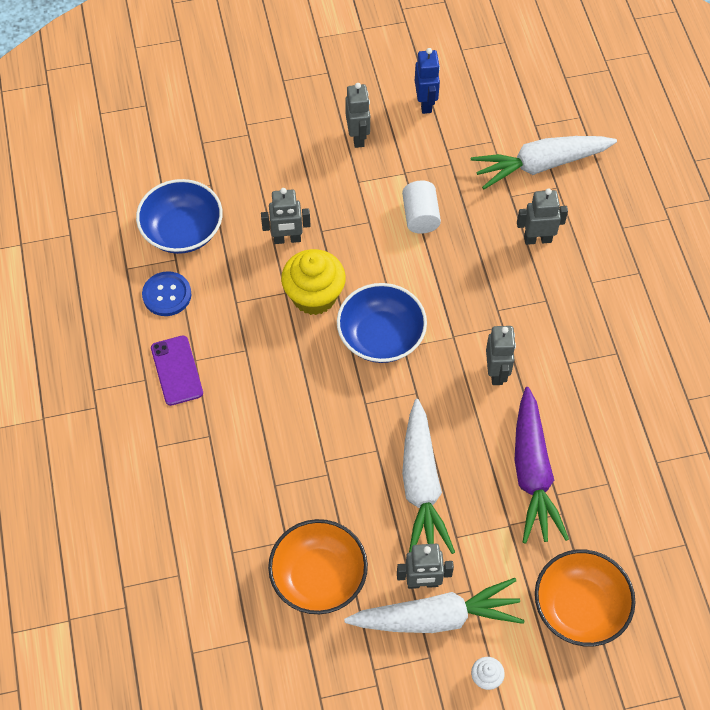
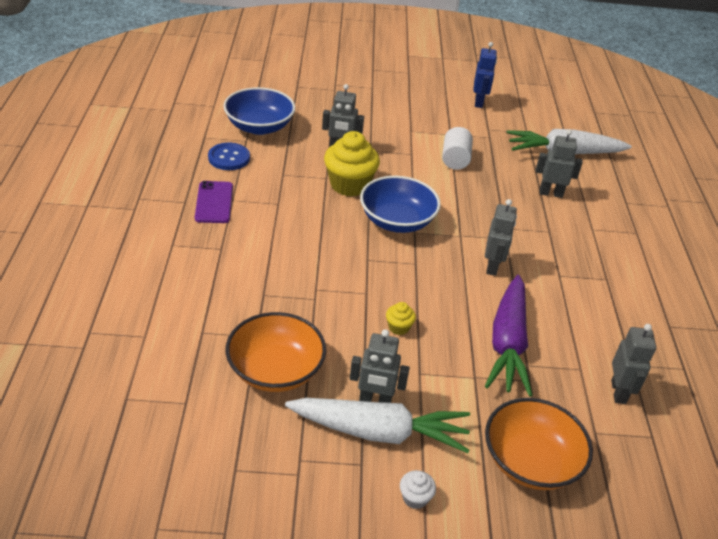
camera: 10 degrees right, 20 degrees down
(358, 137) = (419, 108): grey robot -> grey robot (619, 392)
(421, 486) = (398, 327): white carrot -> yellow cupcake

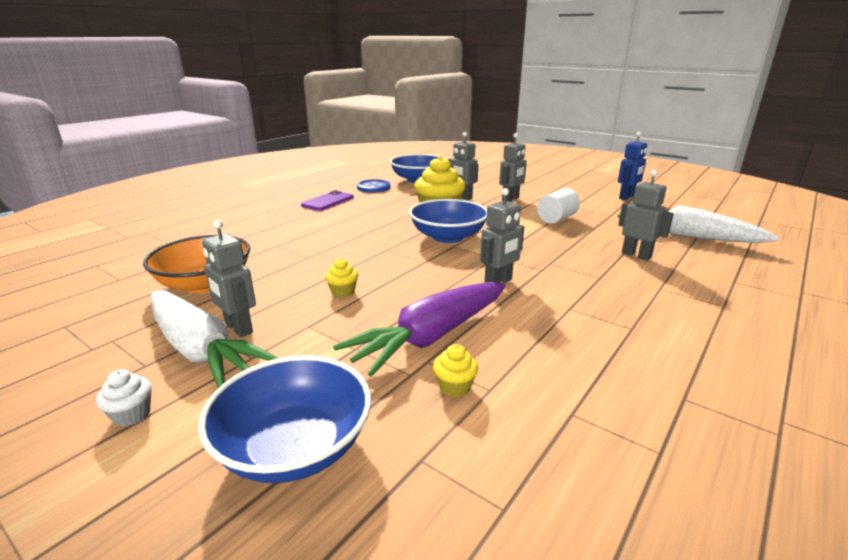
camera: 40 degrees right, 15 degrees down
(530, 461) = (294, 447): orange bowl -> blue bowl
(562, 377) = (454, 387): none -> yellow cupcake
(619, 392) = (514, 433): grey robot -> grey robot (510, 199)

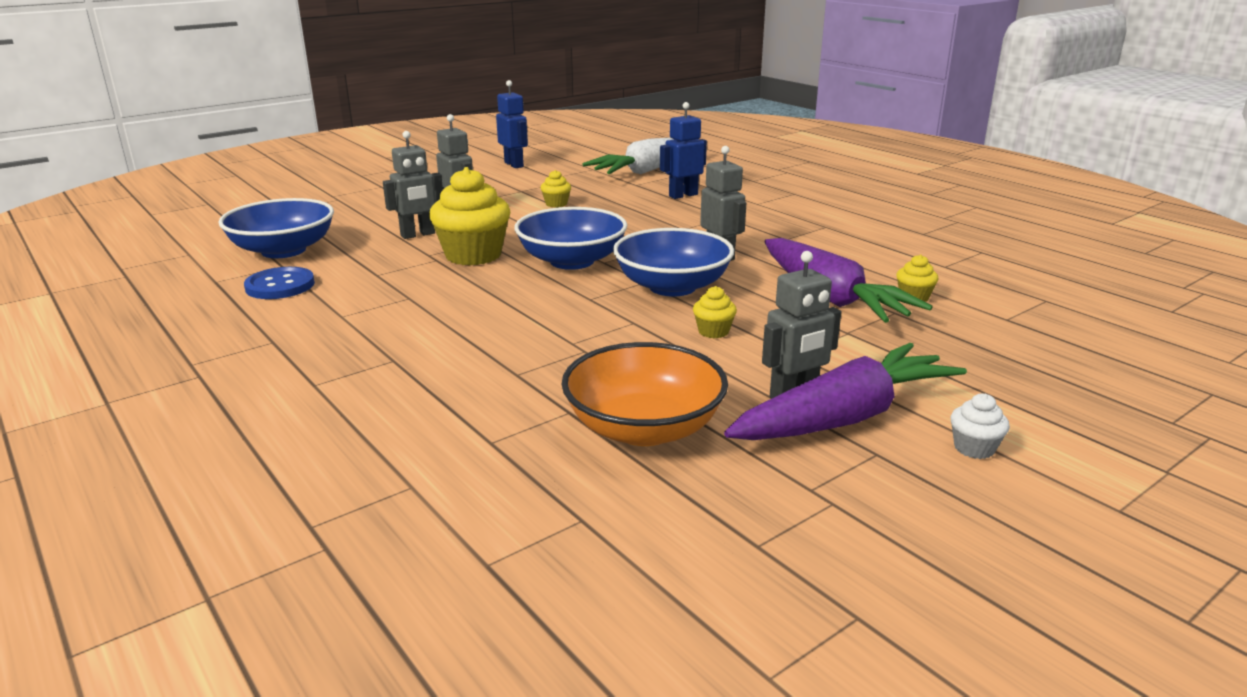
camera: 75 degrees left, 0 degrees up
(201, 350) = (845, 417): white carrot -> purple carrot
(294, 447) = (1004, 363): blue bowl -> blue bowl (672, 287)
(328, 201) = (318, 326): purple phone -> none
(556, 219) = (556, 204): white cylinder -> yellow cupcake
(636, 255) = (683, 195): grey robot -> blue robot

